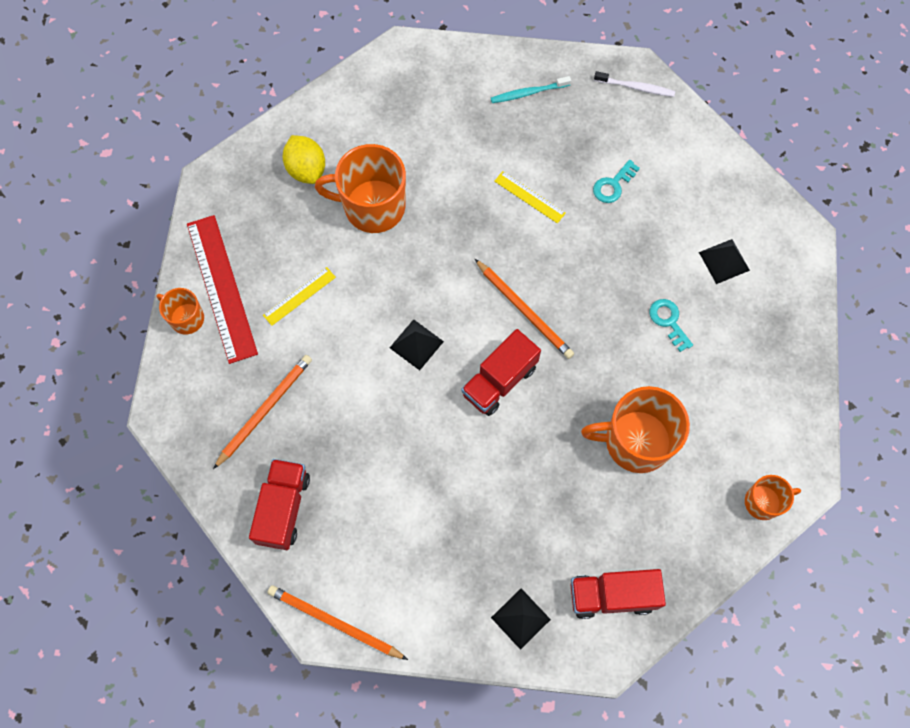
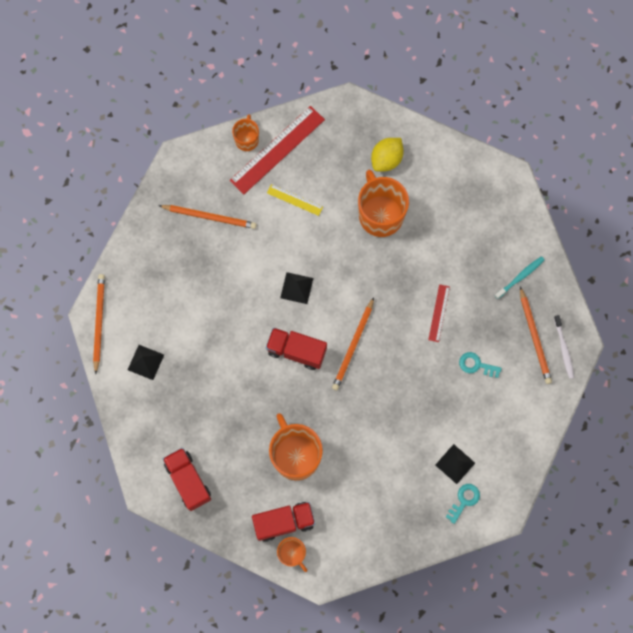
camera: 65 degrees right, 5 degrees up
(283, 508) = (153, 259): red truck -> red truck (284, 522)
(520, 618) = (149, 430): black pyramid -> black pyramid (145, 362)
(528, 93) = (520, 277): turquoise toothbrush -> turquoise toothbrush turned 90 degrees clockwise
(529, 197) = (439, 313): yellow ruler -> red ruler
(608, 110) = (534, 337): none -> orange pencil
(668, 321) = (391, 443): turquoise key -> turquoise key (464, 500)

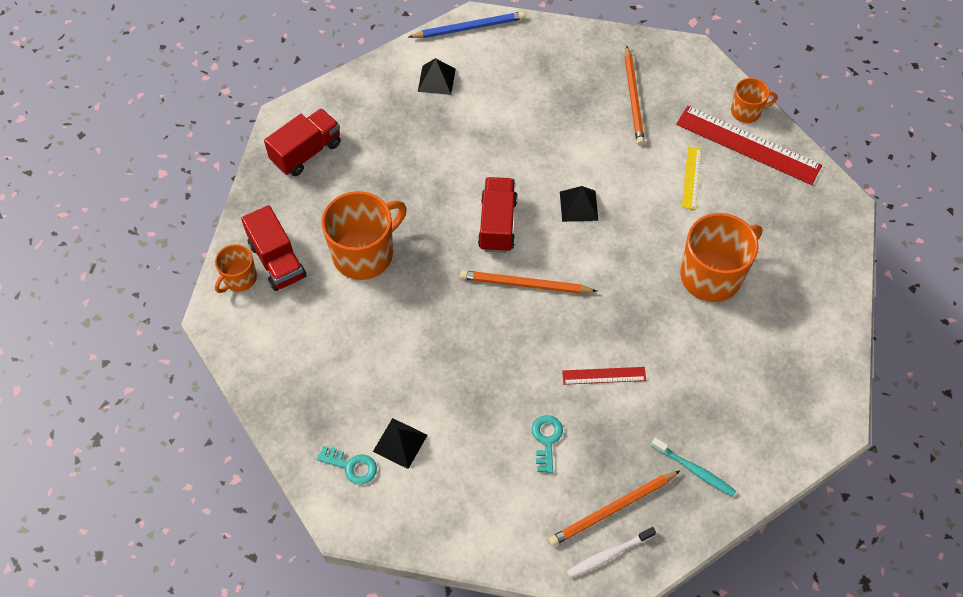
camera: 75 degrees right, 15 degrees down
(99, 322) = (469, 28): orange pencil -> blue pencil
(386, 159) = (790, 265): yellow lemon -> none

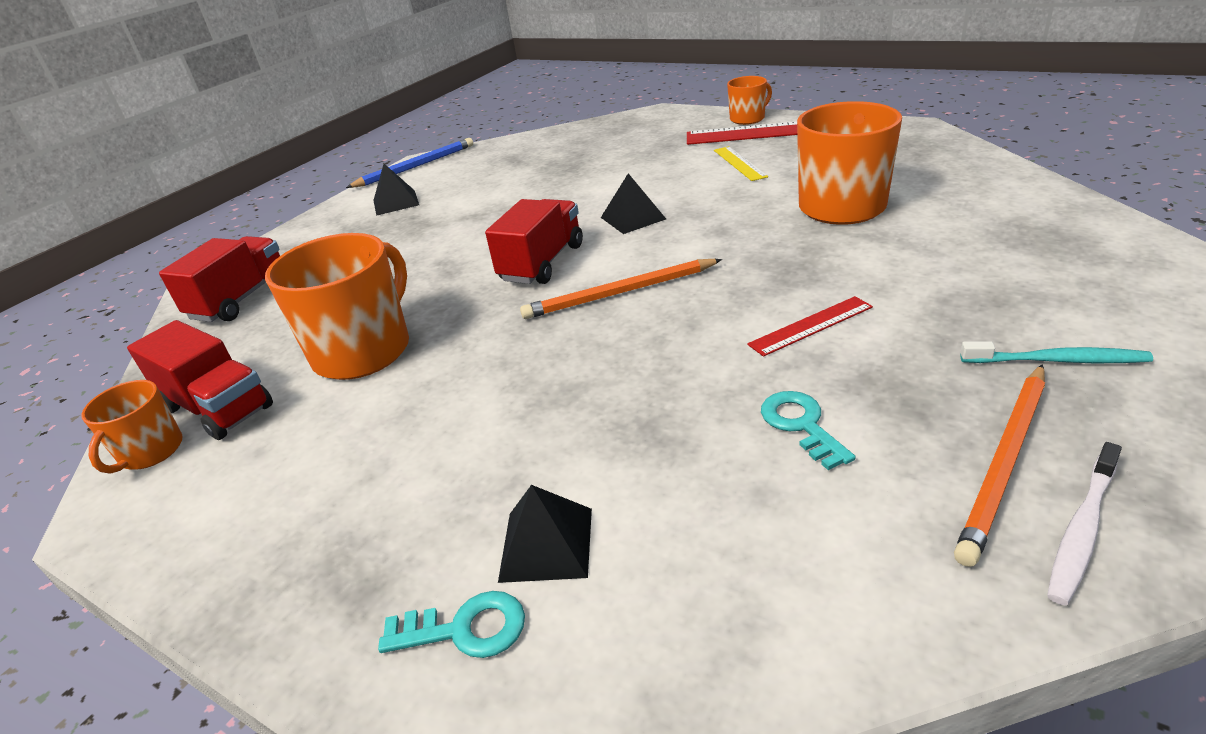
camera: 20 degrees left, 25 degrees down
(497, 224) = (542, 263): red truck -> red truck turned 45 degrees clockwise
(633, 98) = (627, 146): orange pencil -> none

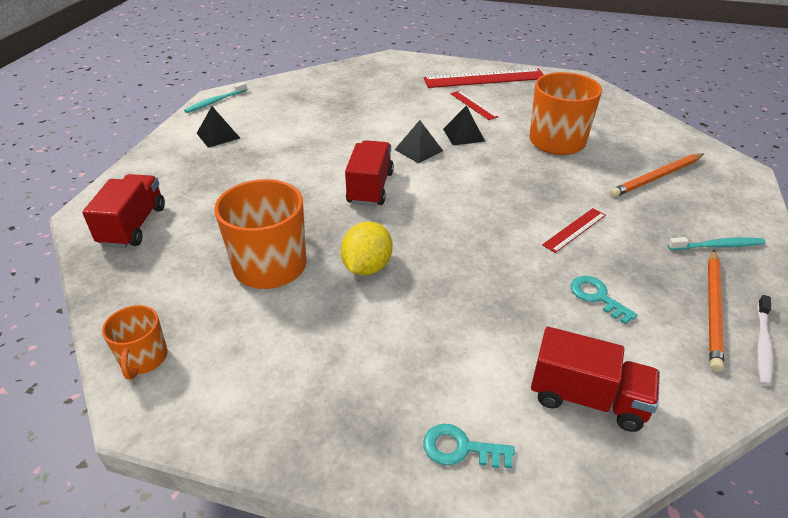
camera: 20 degrees left, 5 degrees up
(218, 408) = (178, 319): red truck -> red truck (587, 398)
(415, 166) = (215, 102): blue pencil -> turquoise toothbrush
(465, 629) = (460, 448): turquoise key -> turquoise key turned 150 degrees counterclockwise
(481, 360) = (367, 267): none -> yellow lemon
(546, 544) = (482, 389): black pyramid -> black pyramid (463, 135)
(619, 293) = (439, 210): orange pencil -> orange pencil (656, 177)
(739, 163) = (473, 105): yellow ruler -> red ruler
(748, 119) = (462, 67): orange mug -> none

